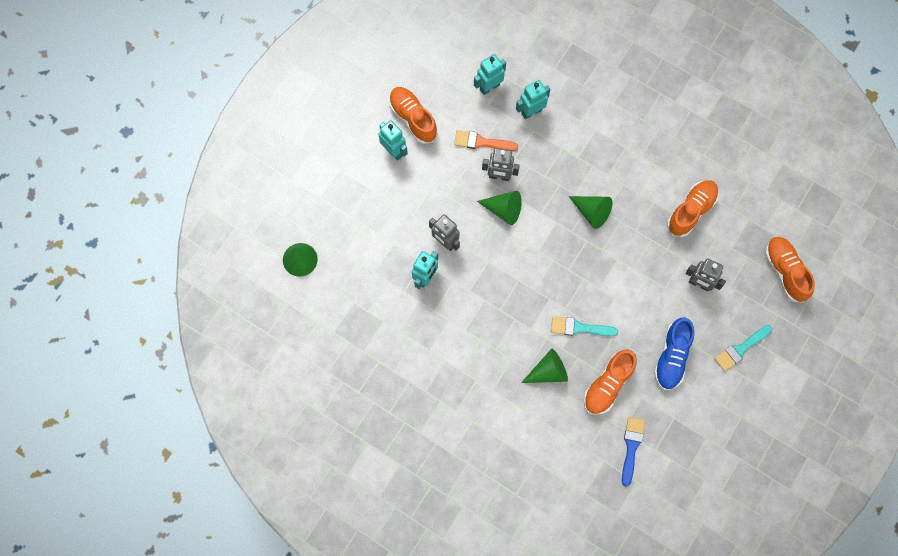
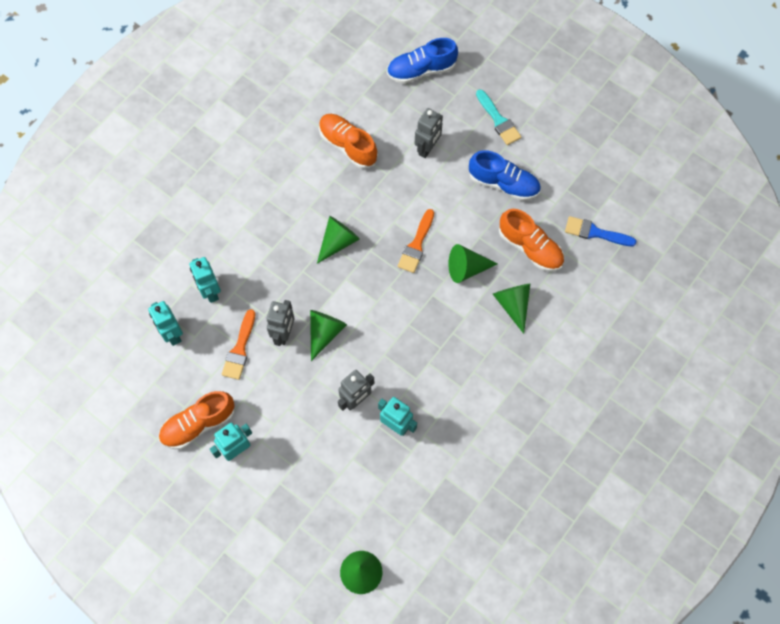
camera: 85 degrees left, 5 degrees down
(579, 328) = (466, 268): turquoise brush -> green cone
(597, 281) = (416, 245): none -> orange brush
(785, 271) = (421, 70): orange shoe -> blue shoe

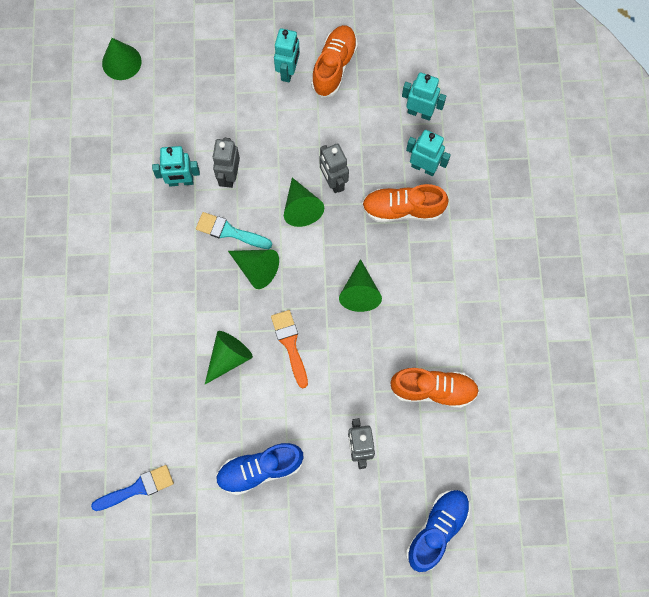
camera: 140 degrees right, 5 degrees up
(240, 349) = (356, 142): orange brush -> none
(498, 120) = (317, 536): turquoise brush -> turquoise brush (229, 231)
(513, 305) = (162, 356): green cone -> green cone (256, 268)
(530, 247) = (187, 423): orange shoe -> orange shoe (402, 209)

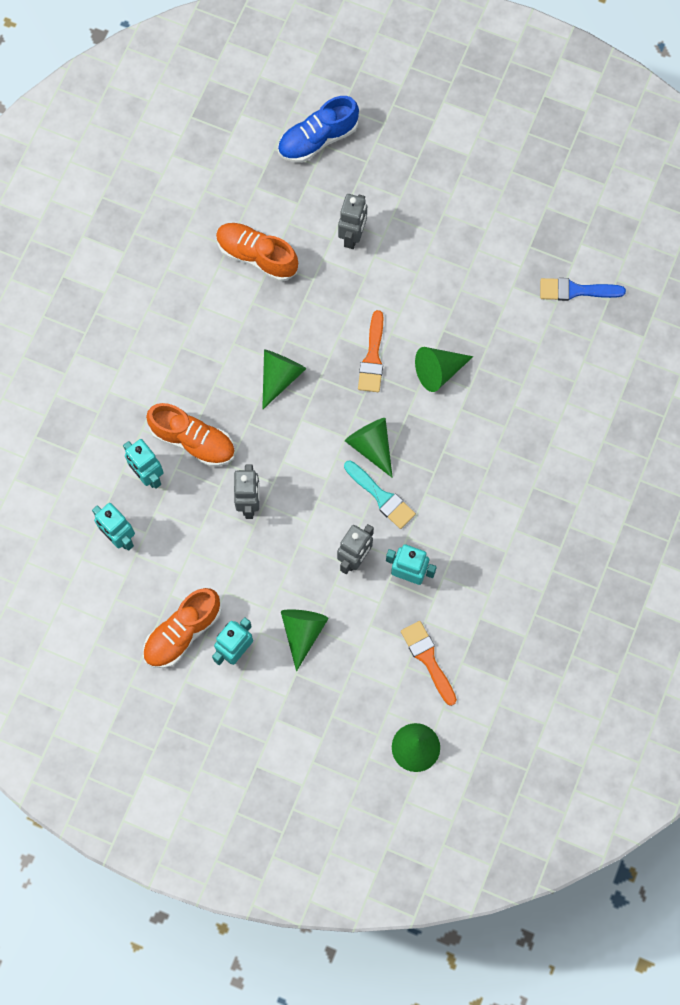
camera: 155 degrees left, 0 degrees up
(139, 126) = (428, 659): none -> orange brush
(260, 469) = (454, 257): blue shoe -> none
(301, 208) = (296, 489): green cone -> green cone (302, 632)

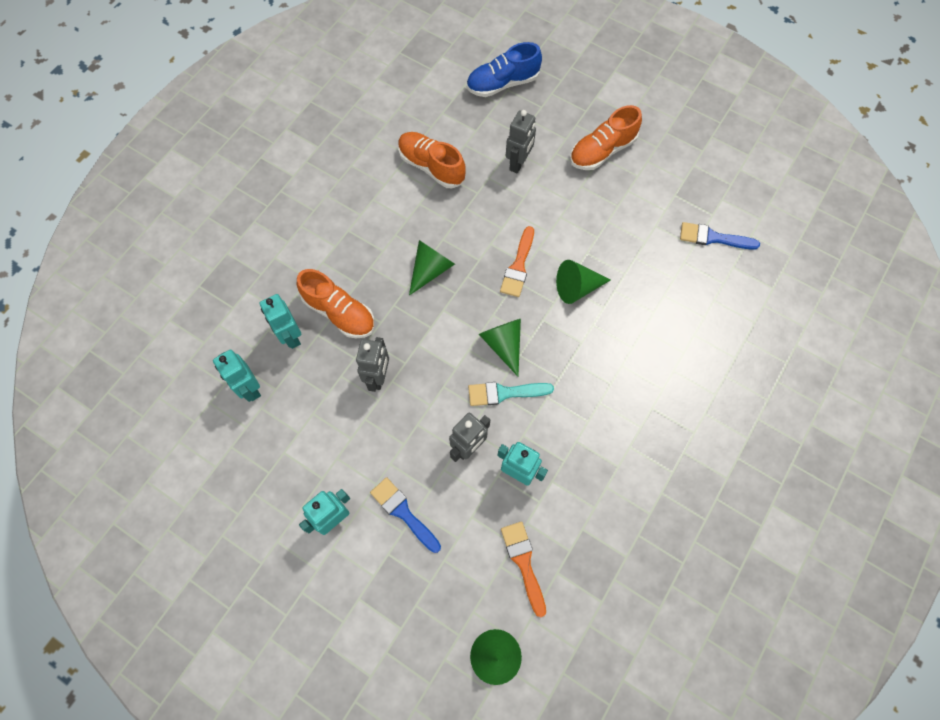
camera: 10 degrees right, 5 degrees down
(182, 632) = (286, 491): orange shoe -> orange shoe (602, 151)
(302, 632) = (403, 512): green cone -> blue brush
(381, 497) = (504, 393): turquoise brush -> turquoise brush turned 120 degrees clockwise

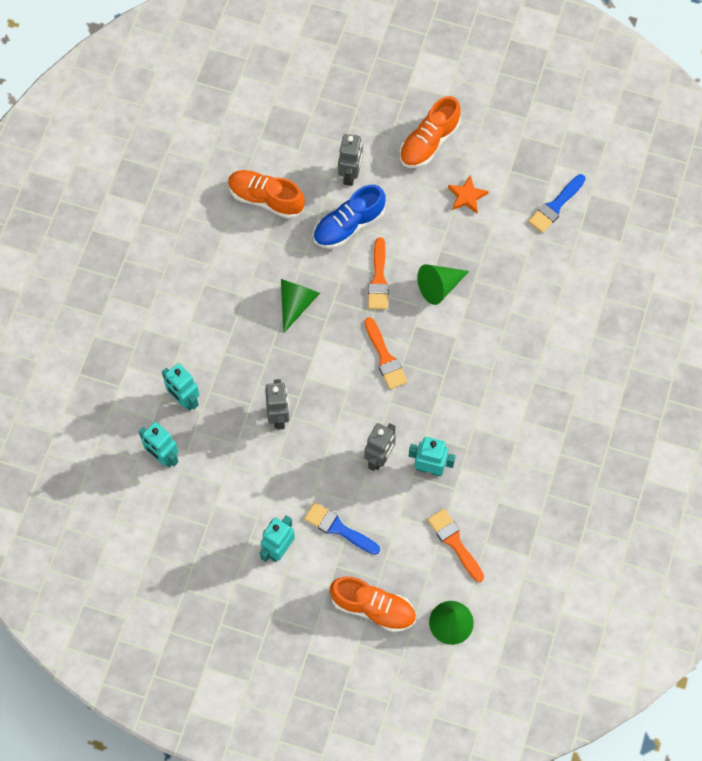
camera: 15 degrees left, 0 degrees up
(339, 312) = (223, 366): orange shoe -> orange shoe (373, 608)
(502, 84) = (311, 92): blue shoe -> blue shoe (349, 225)
(503, 344) = (385, 357): green cone -> orange brush
(504, 393) = (398, 401): turquoise brush -> none
(626, 208) = (467, 196): none -> orange star
(713, 238) = (555, 206): blue brush -> blue brush turned 45 degrees counterclockwise

